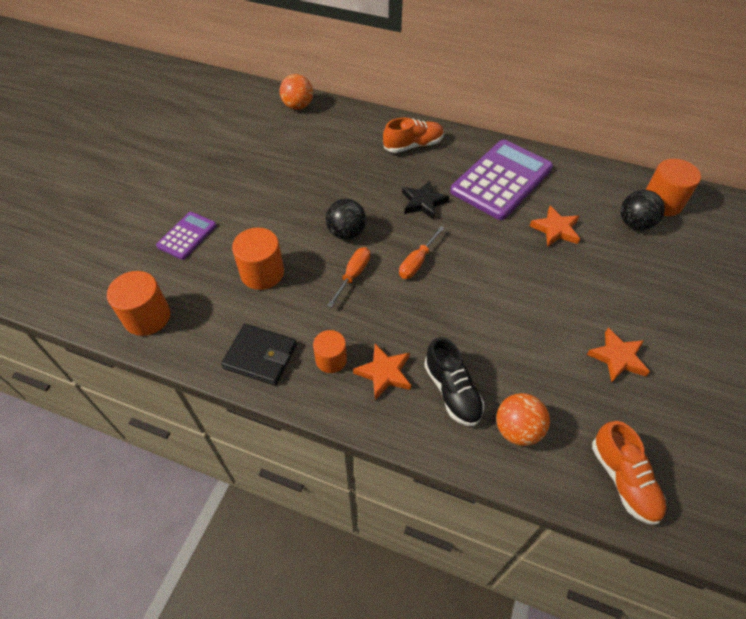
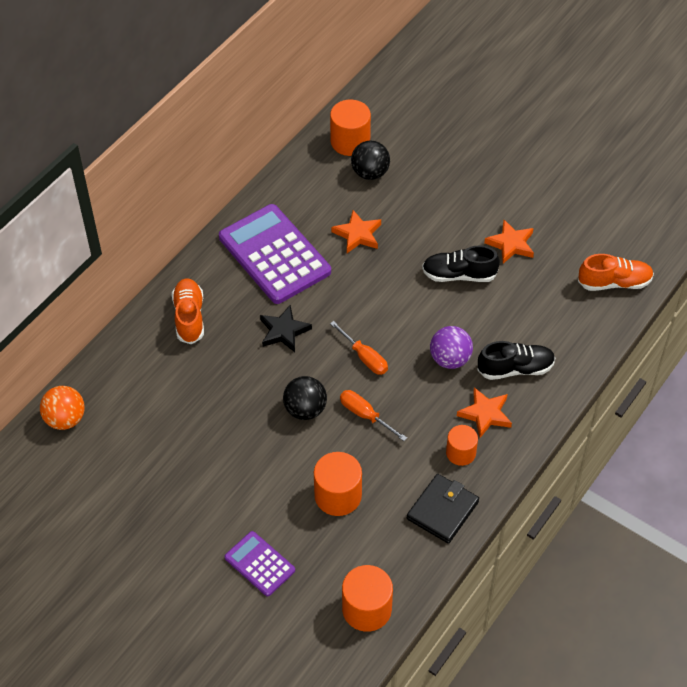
camera: 75 degrees left, 0 degrees up
(441, 329) = (450, 359): none -> purple ball
(517, 429) = (560, 334): orange ball -> none
(550, 317) = (459, 275): none -> black shoe

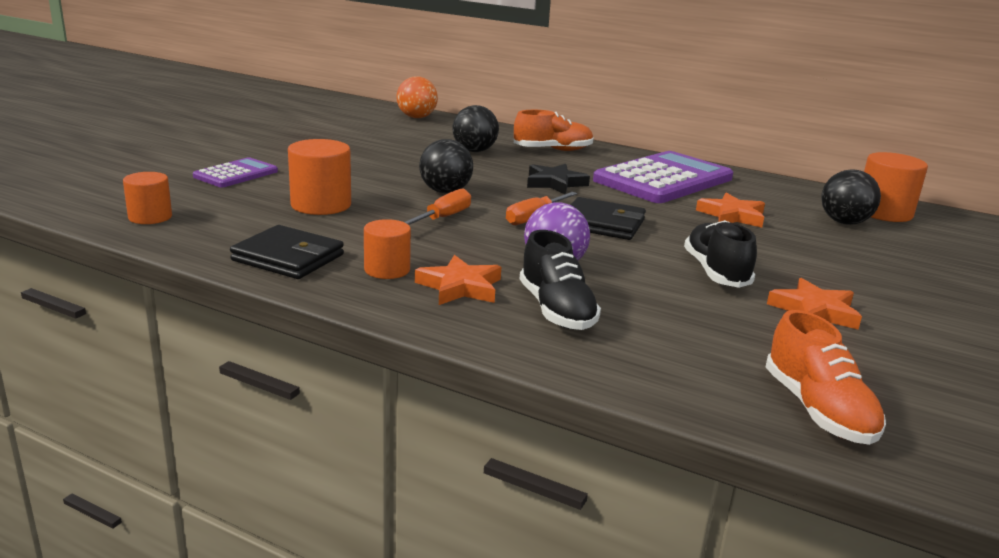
camera: 80 degrees right, 30 degrees down
(191, 379) = (474, 151): none -> black ball
(367, 609) = (150, 217): orange cylinder -> orange cylinder, size x0.65
(375, 317) = (602, 224): none -> black wallet

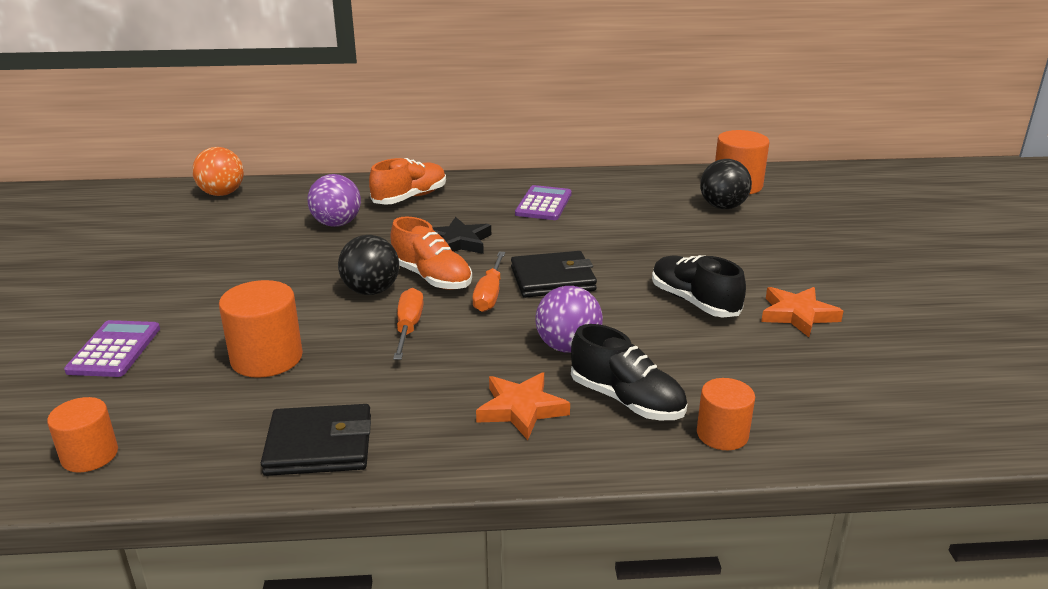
camera: 30 degrees left, 5 degrees up
(387, 270) = (433, 418): orange cylinder -> orange cylinder (722, 434)
(474, 151) = (337, 224): black ball -> purple ball
(663, 179) = (543, 204): purple calculator -> purple calculator, size x0.51
(732, 215) = (640, 229): orange star -> none
(818, 410) = (896, 417): orange shoe -> orange shoe (432, 278)

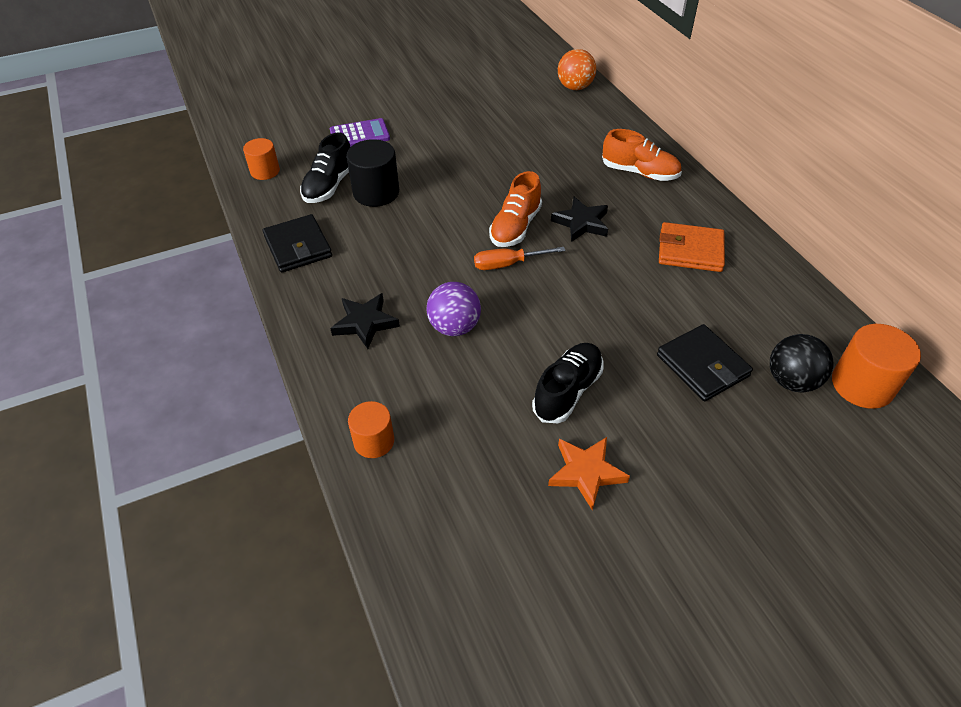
camera: 70 degrees right, 20 degrees up
(267, 358) = (376, 192): orange cylinder -> black cylinder
(337, 224) = (567, 154): purple ball -> none
(371, 291) = (479, 205): black ball -> none
(408, 327) = (441, 238): orange screwdriver -> none
(521, 409) = (365, 323): orange star -> black star
(543, 204) = (690, 250): purple calculator -> orange wallet
(553, 279) = (553, 292): black wallet -> black wallet (702, 365)
(627, 400) = (397, 376): black shoe -> black shoe (329, 186)

